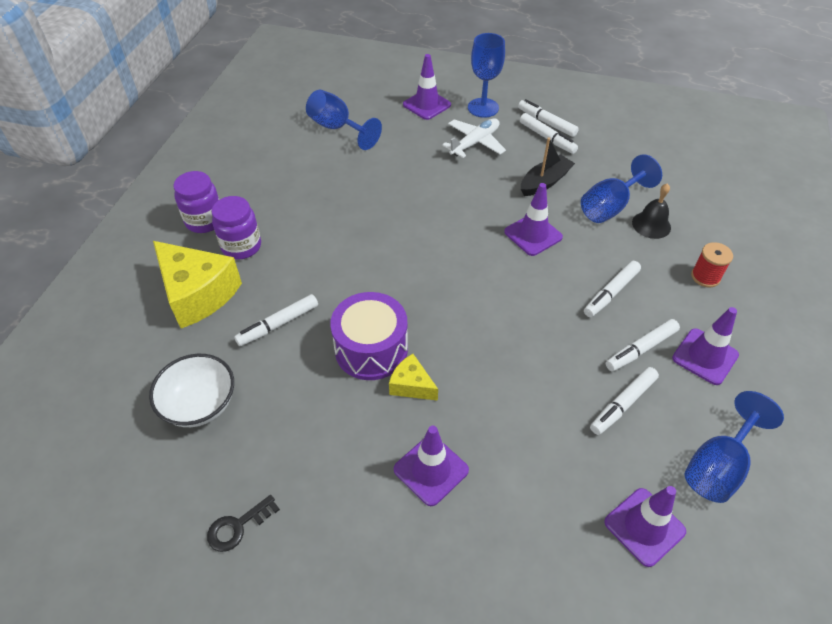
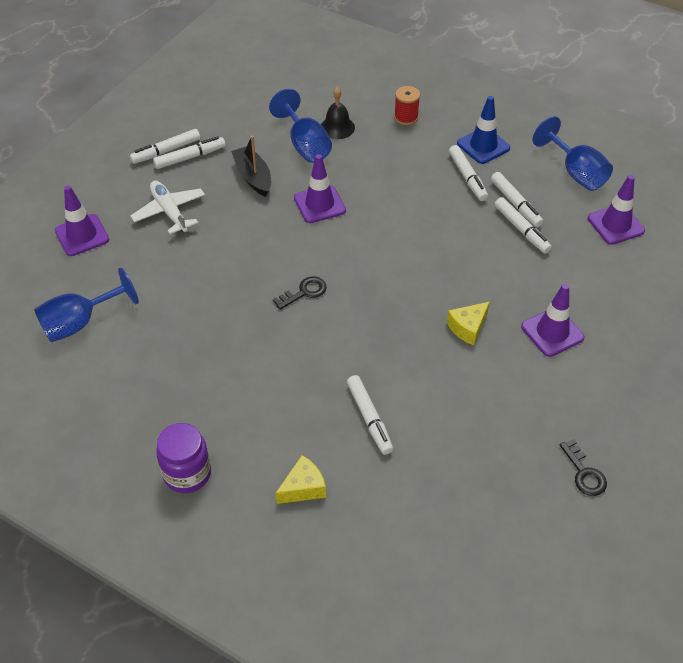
camera: 75 degrees left, 0 degrees up
(198, 294) = (303, 487): yellow cheese -> yellow cheese, size x0.50
(200, 404) = (452, 494): white bowl -> none
(241, 246) = (245, 440): purple jar -> none
(371, 349) = (420, 349): purple drum -> none
(414, 248) = (304, 292): none -> black key
(483, 108) = (114, 191): blue goblet -> none
(611, 293) = (405, 176): white marker -> white marker (521, 229)
(705, 356) = (483, 146): purple traffic cone -> blue traffic cone

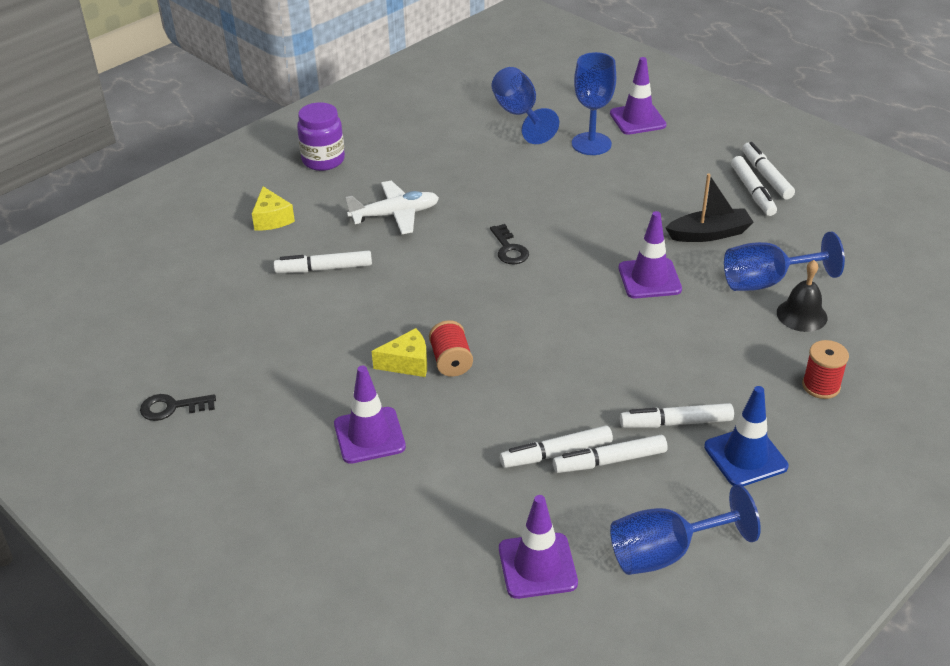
camera: 105 degrees right, 10 degrees down
(129, 262) = (591, 144): none -> blue goblet
(169, 212) = (660, 172): white plane -> white plane (395, 215)
(455, 302) = (451, 361): none -> red spool
(468, 328) = (407, 363): yellow cheese -> yellow cheese turned 105 degrees clockwise

